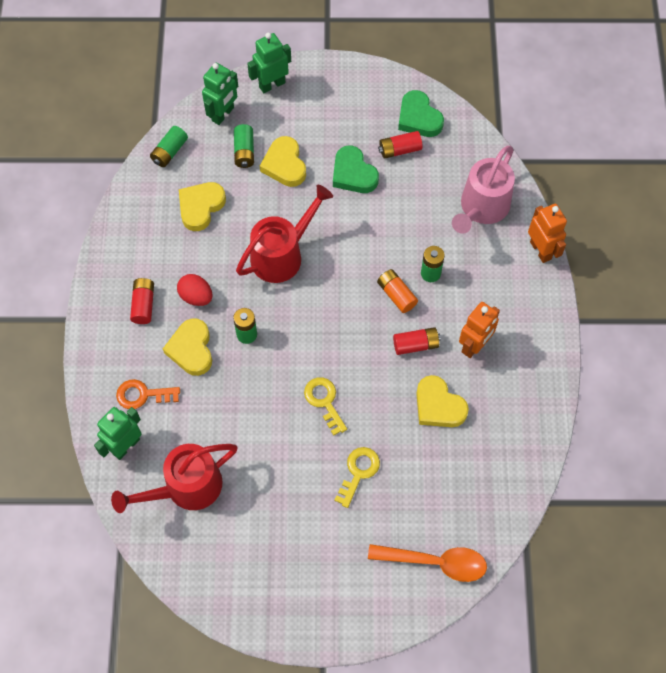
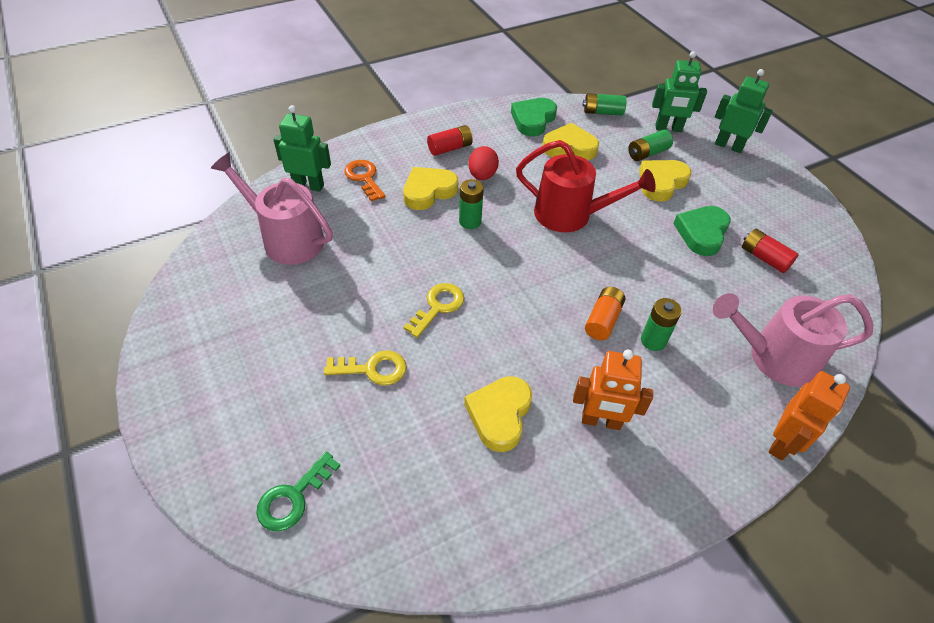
camera: 60 degrees right, 15 degrees down
(185, 488) = (286, 238): red watering can -> pink watering can
(416, 345) = (558, 361): red battery -> none
(419, 118) = (815, 259): green heart -> green heart (533, 120)
(435, 562) = (293, 497): orange spoon -> green key

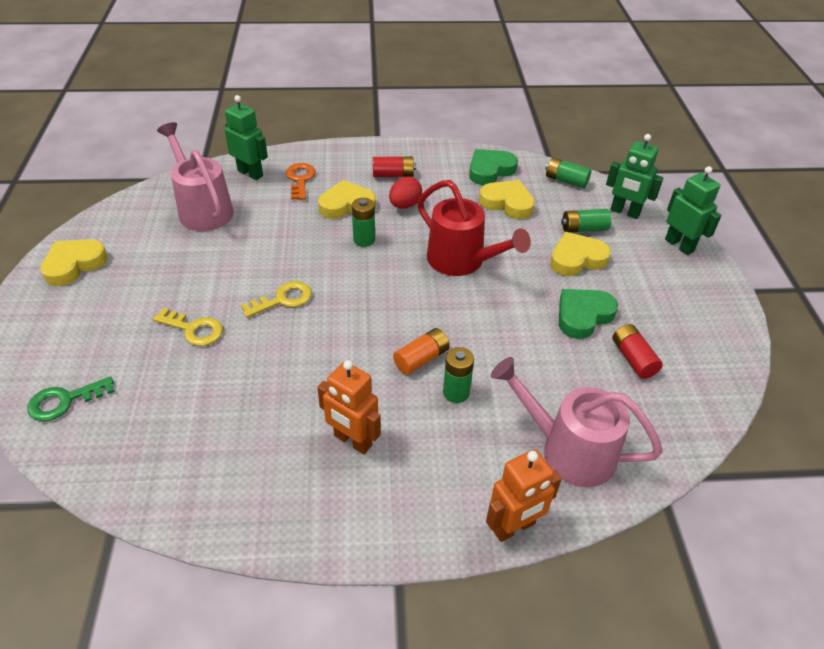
camera: 25 degrees right, 5 degrees down
(499, 415) = (268, 402): yellow heart -> yellow heart (74, 265)

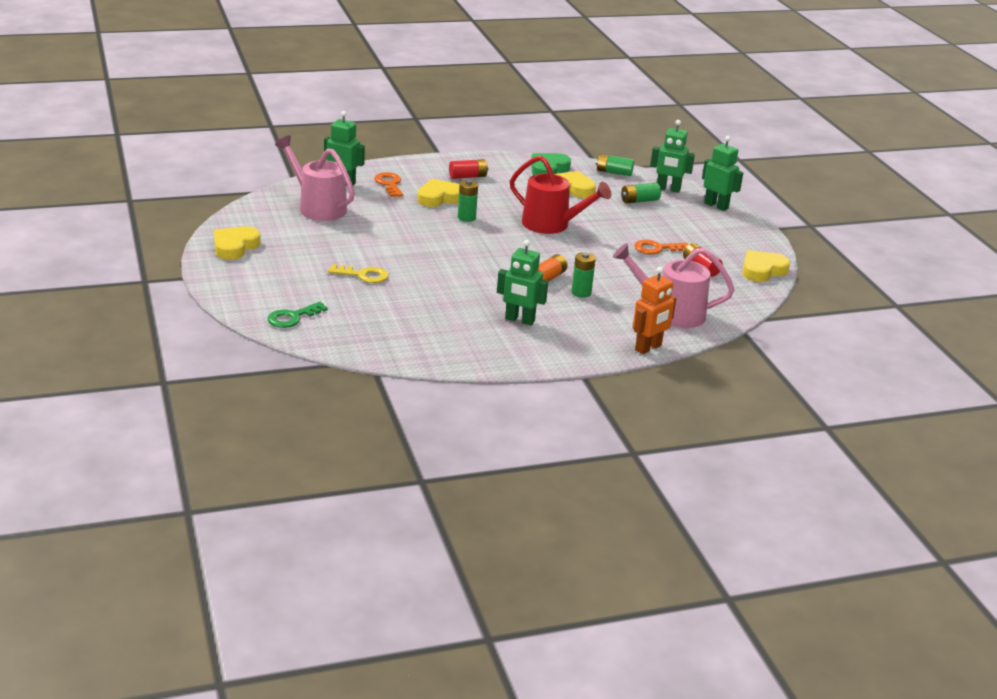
camera: 15 degrees left, 15 degrees down
(283, 299) = (422, 255): yellow key -> none
(352, 441) = (519, 320): orange robot -> green robot
(405, 205) = (488, 195): red egg -> none
(577, 259) = (640, 218): yellow heart -> yellow heart (762, 270)
(583, 316) = (657, 248): green heart -> orange key

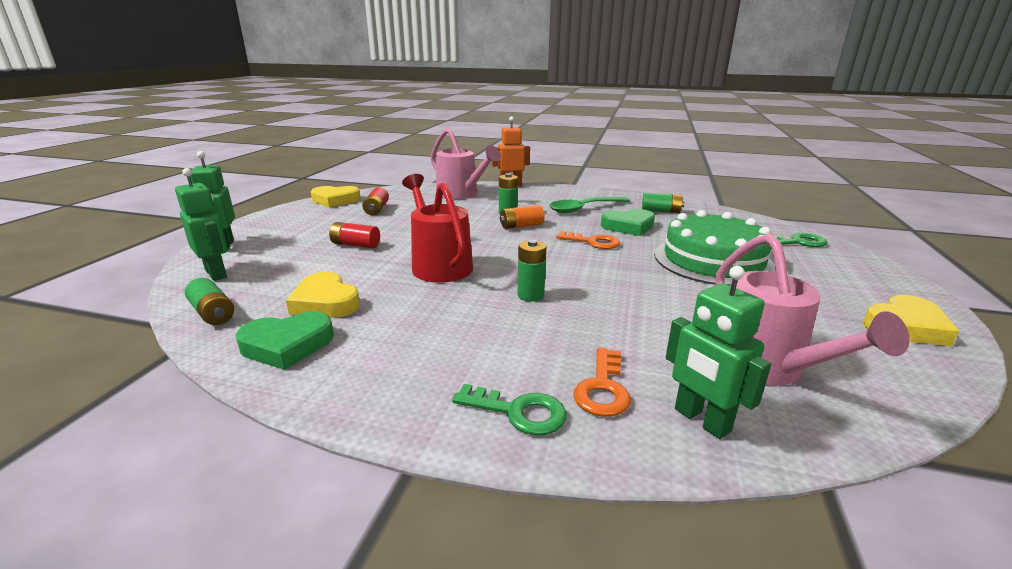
camera: 145 degrees left, 5 degrees down
(363, 275) = (713, 260): yellow key -> green cake
(417, 170) = (518, 412): none -> green key
(439, 198) = (536, 335): yellow heart -> none
(454, 302) = (628, 226): none -> green heart
(468, 176) = (440, 366): red battery -> red battery (355, 245)
(519, 320) = (583, 209): green robot -> green spoon
(639, 201) = (284, 268): green battery -> green battery (661, 211)
(657, 248) = (379, 226): orange key -> orange key (593, 242)

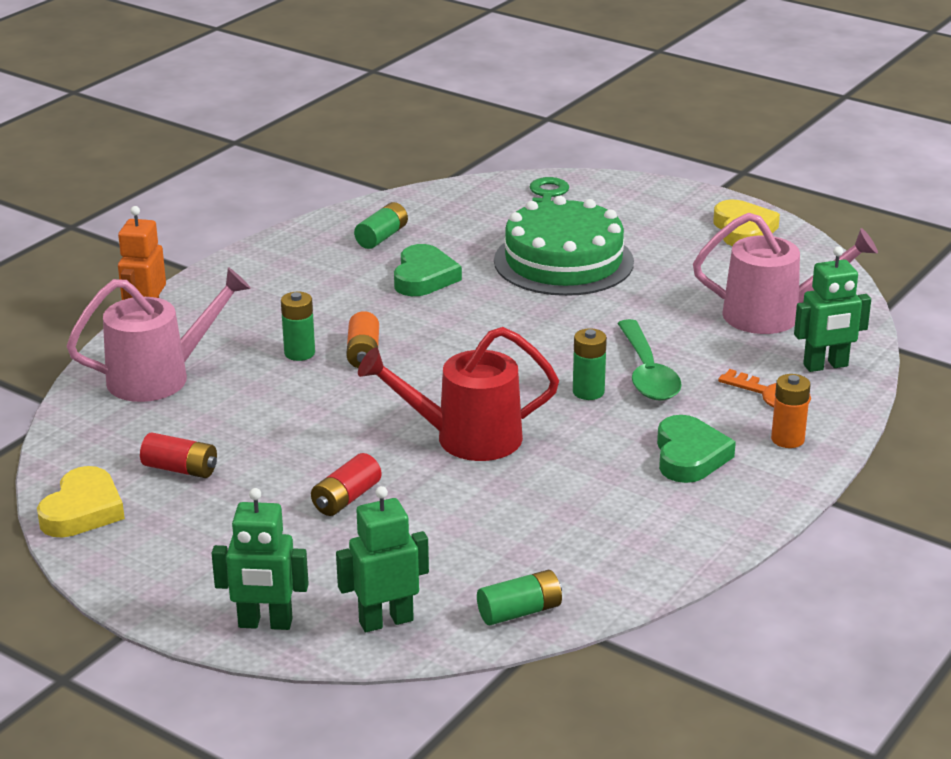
camera: 70 degrees left, 5 degrees up
(287, 345) = (626, 554): green heart -> green heart (689, 456)
(325, 302) = (532, 528): yellow heart -> none
(518, 412) = (787, 439): green key -> orange battery
(583, 209) = (327, 289): green spoon -> green spoon (647, 373)
(593, 242) = (461, 316): orange key -> none

